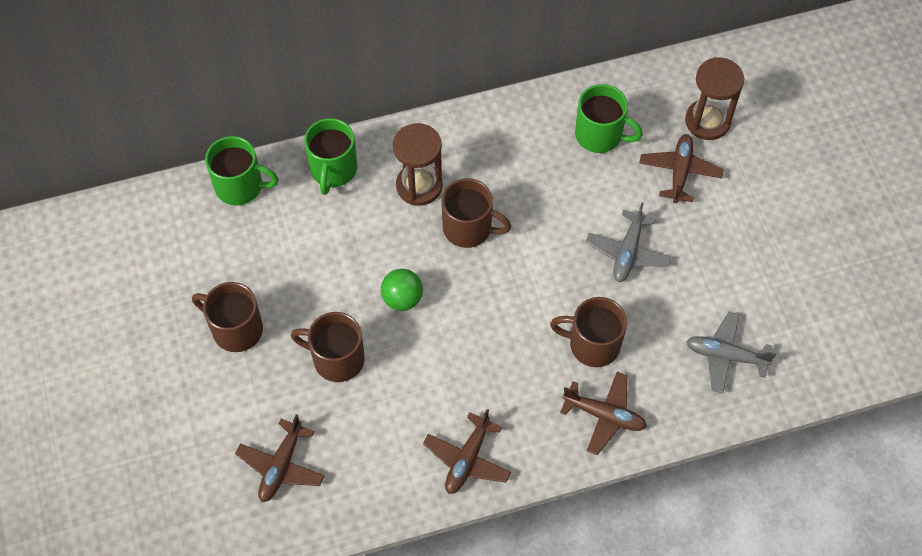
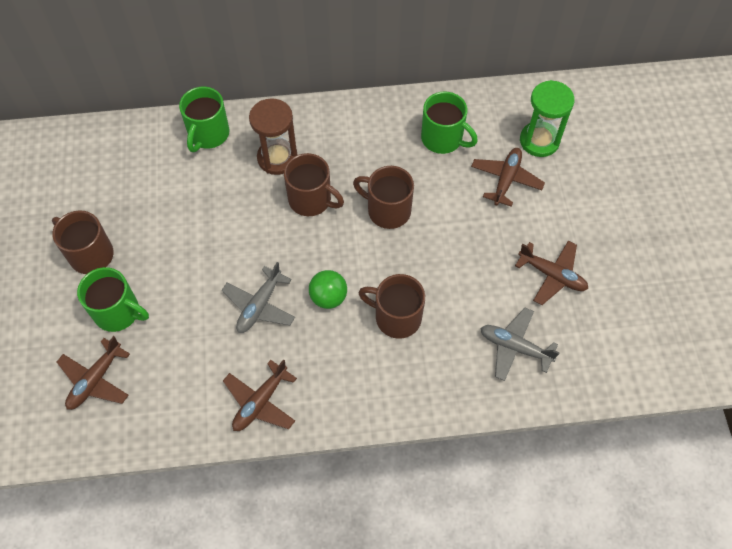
camera: 10 degrees right, 0 degrees up
(240, 186) = (127, 136): green mug -> green mug (118, 312)
(336, 359) = (169, 294): brown mug -> brown mug (387, 210)
(402, 298) = (239, 251): green ball -> green ball (328, 297)
(604, 415) = (393, 383): brown plane -> brown plane (552, 275)
(628, 252) = (445, 241): grey plane -> grey plane (260, 305)
(707, 121) = (539, 141): brown hourglass -> green hourglass

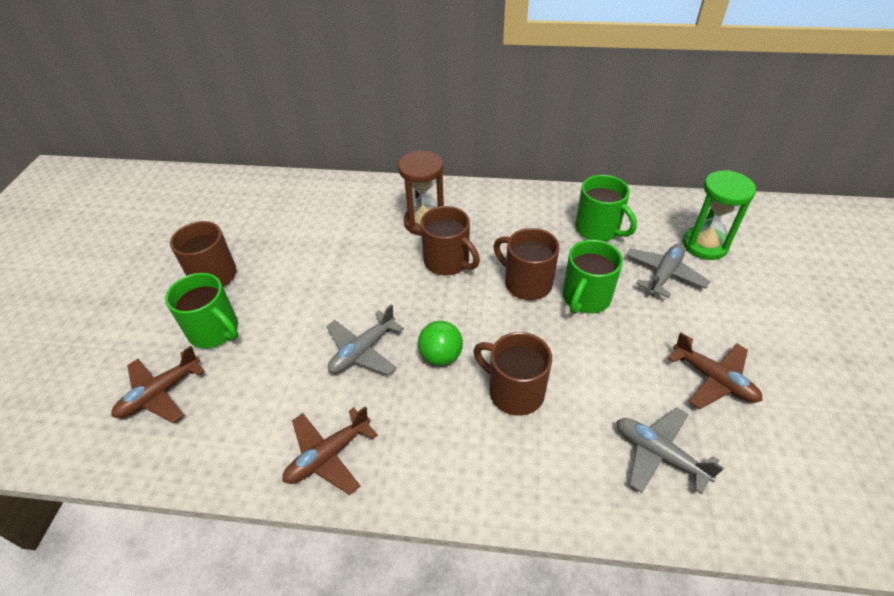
camera: 15 degrees right, 15 degrees down
(208, 134) = (365, 195): green mug -> green mug (585, 298)
(506, 180) = (664, 275): brown plane -> grey plane

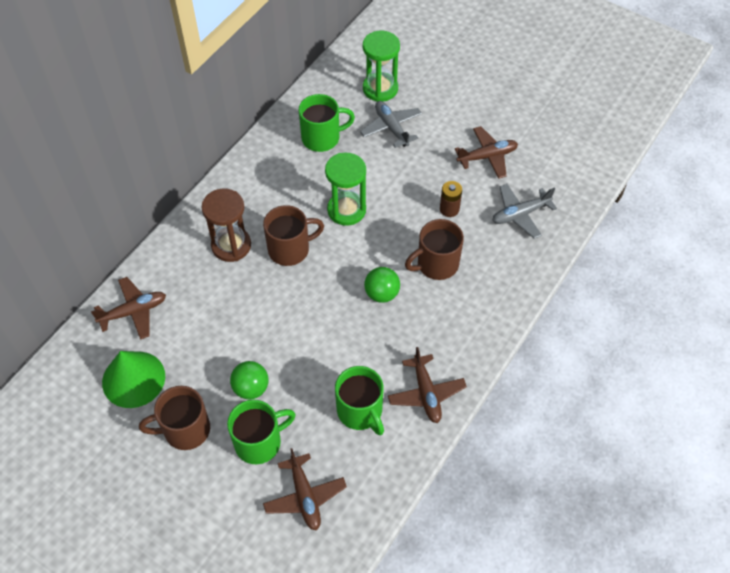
camera: 65 degrees left, 10 degrees up
(253, 223) = (133, 379): none -> green cone
(274, 300) = (251, 388): none -> green ball
(320, 196) = (133, 312): none -> brown plane
(363, 351) = (347, 341): grey plane -> none
(526, 283) = (346, 210): brown mug -> green hourglass
(585, 298) = (383, 183): green mug -> green mug (360, 411)
(602, 372) = (449, 209): none -> brown battery

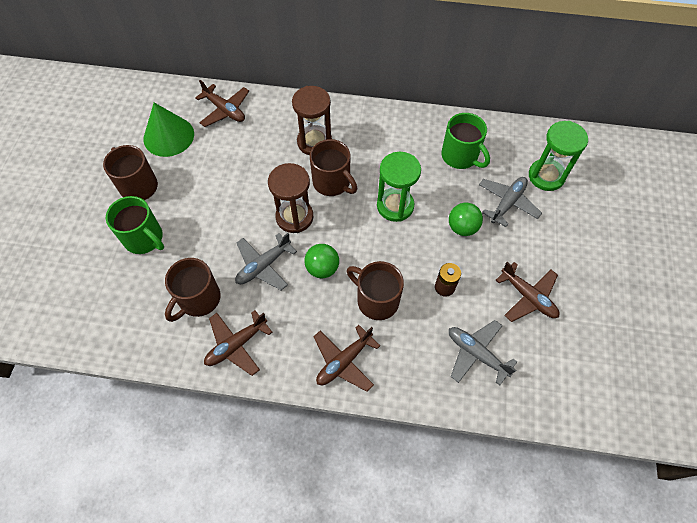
camera: 65 degrees right, 5 degrees up
(251, 388) = (190, 212): green ball -> green ball (462, 227)
(305, 496) = (107, 290): brown plane -> brown plane (344, 361)
(312, 296) = (294, 217): none -> brown hourglass
(352, 341) = (263, 266): none -> grey plane
(360, 411) = (198, 299): green mug -> brown mug

